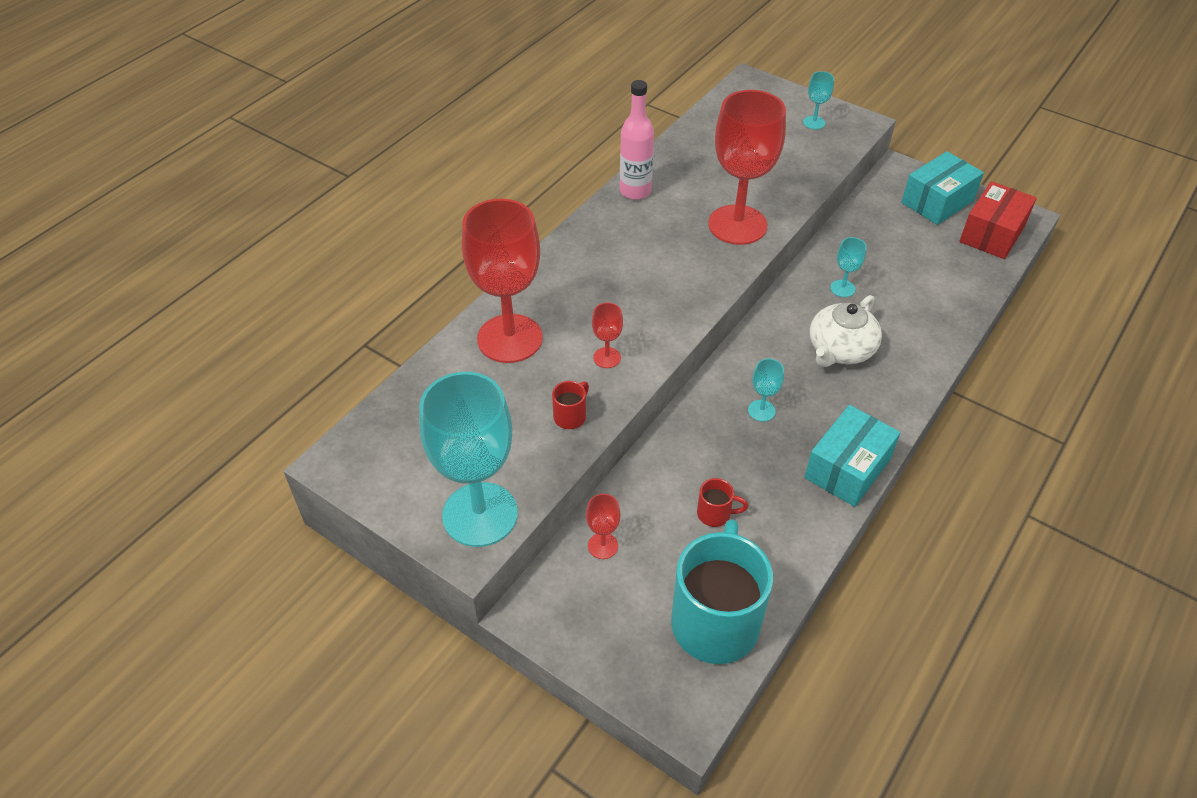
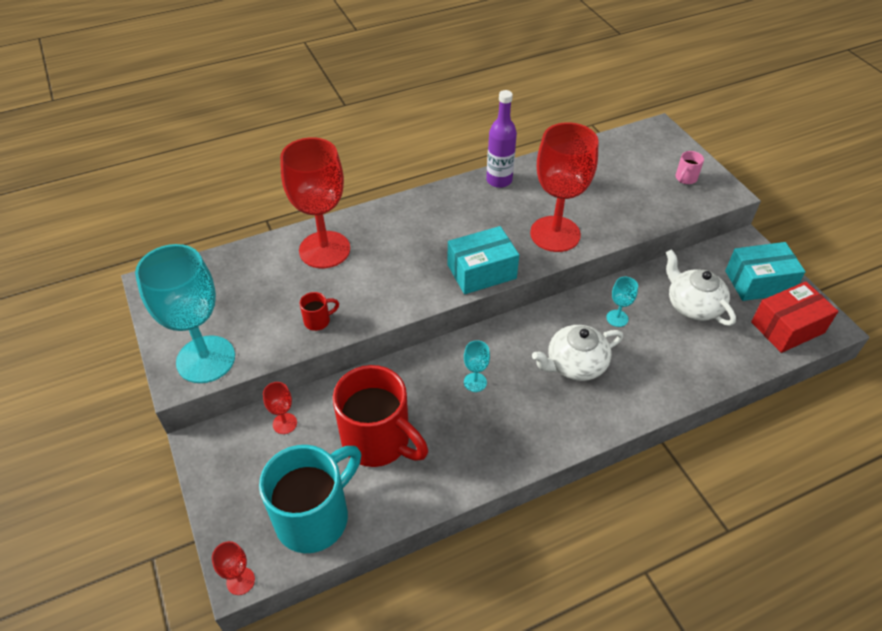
camera: 30 degrees right, 0 degrees up
(607, 357) = (377, 291): red goblet -> red goblet (240, 581)
(635, 191) = (499, 180): pink bottle -> purple bottle
(715, 514) = (378, 441): red mug -> red mug, size x2.46
(814, 122) = (685, 178): turquoise goblet -> pink mug
(847, 468) = (504, 457): turquoise box -> turquoise box (481, 271)
(899, 247) = (693, 305): none -> white teapot

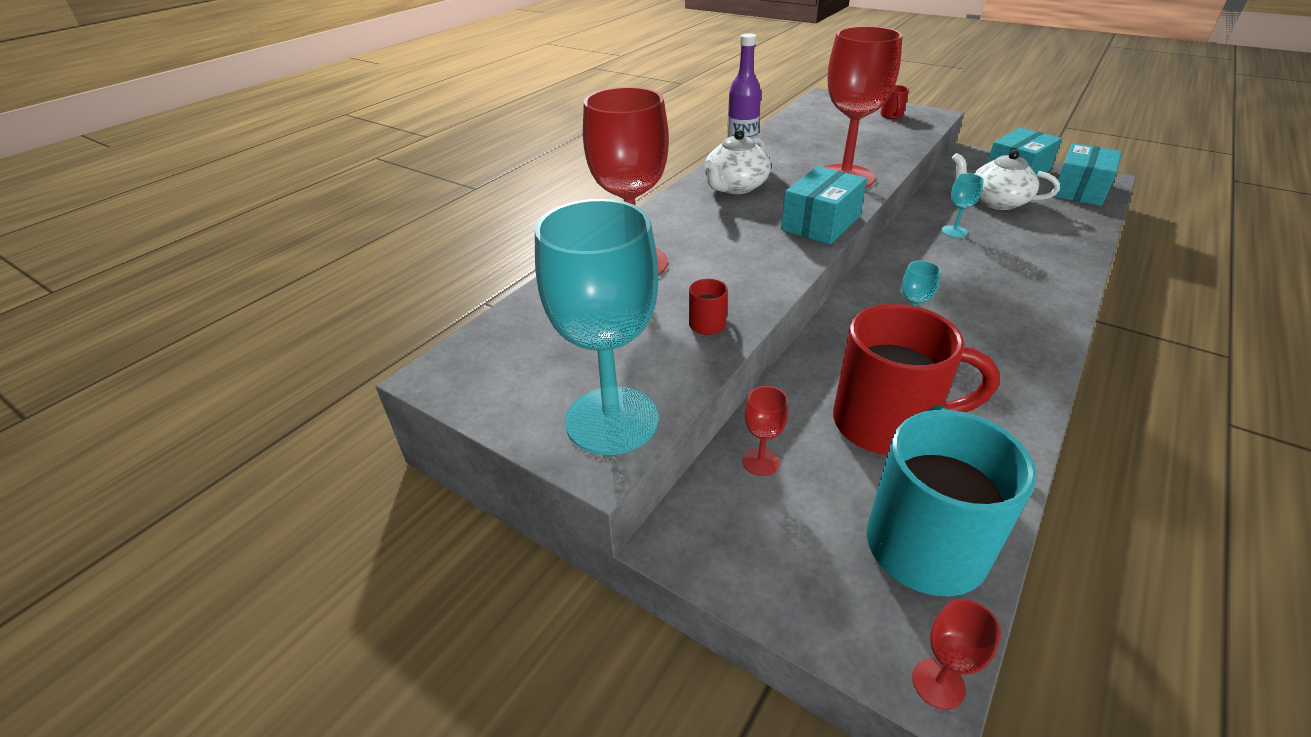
camera: 30 degrees left, 10 degrees down
(575, 364) = (971, 276): white teapot -> white teapot (735, 187)
(685, 178) = (891, 116): pink mug -> red mug
(787, 327) = (1079, 190): red box -> turquoise box

